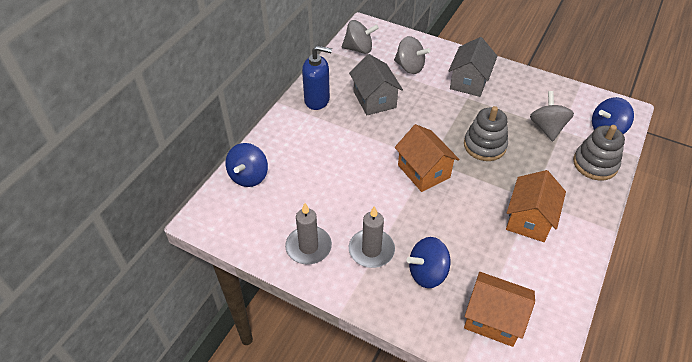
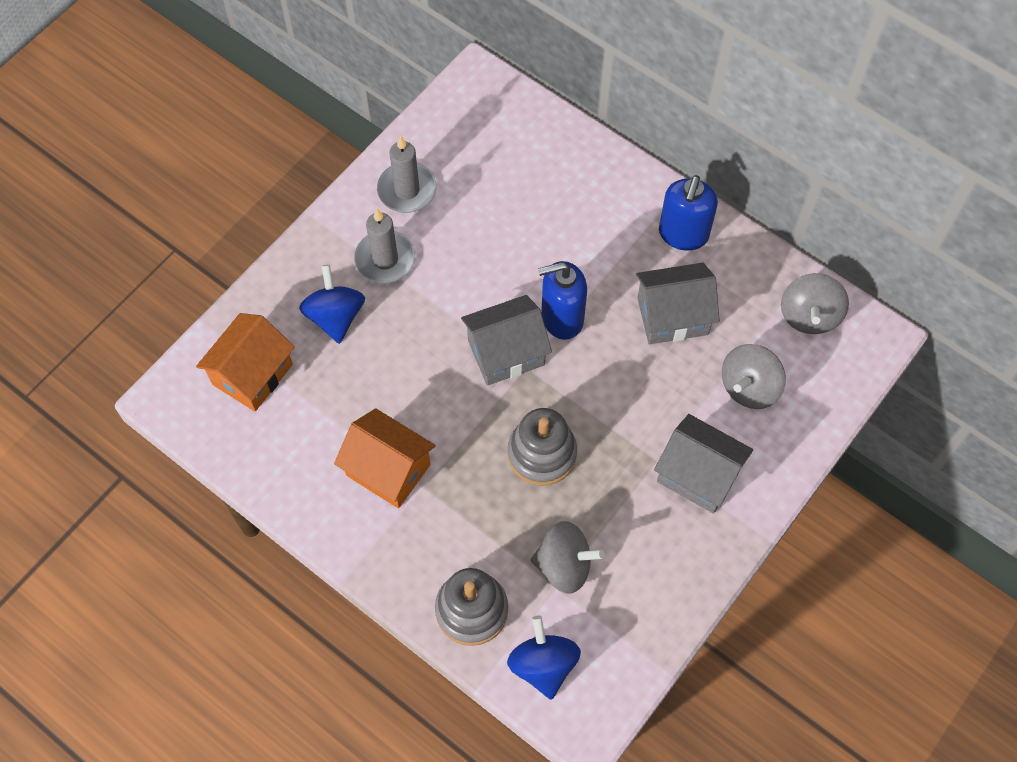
camera: 100 degrees right, 15 degrees up
(249, 176) = (539, 133): blue spinning top -> none
(390, 148) = (561, 318): none -> blue soap dispenser
(423, 171) = (506, 352): orange house -> grey house

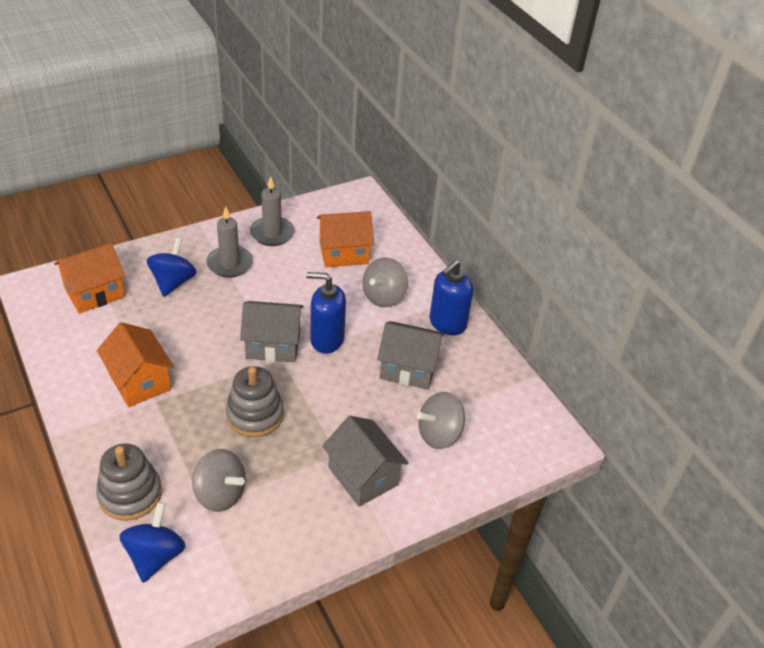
camera: 20 degrees right, 20 degrees down
(510, 182) = (344, 253): none -> orange house
(809, 316) = (513, 407): grey spinning top -> grey spinning top (384, 297)

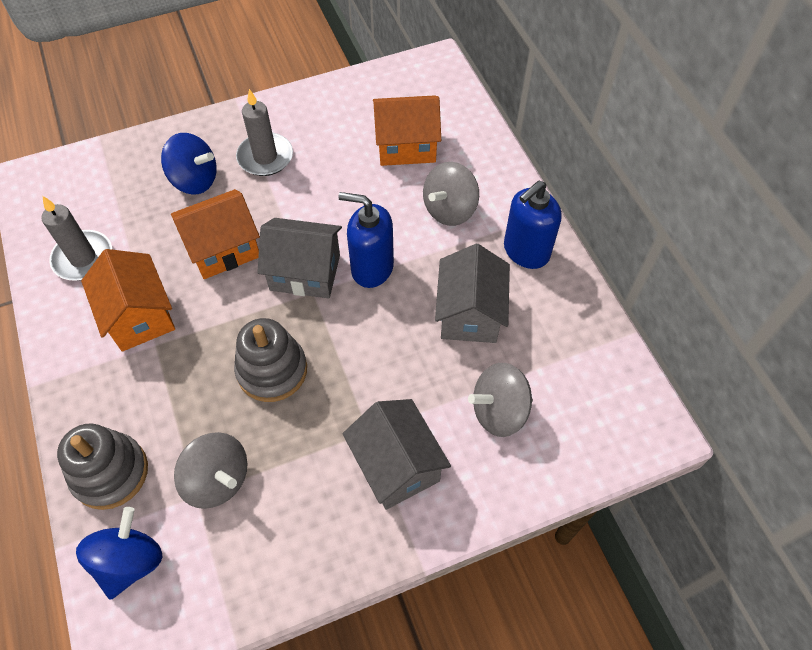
camera: 10 degrees right, 15 degrees up
(94, 293) = (101, 191): orange house -> orange house (223, 249)
(173, 282) = (195, 180): blue spinning top -> blue spinning top turned 90 degrees clockwise
(272, 233) = (321, 116): grey candle -> grey candle (83, 258)
(408, 368) = (470, 313): grey house -> grey house turned 75 degrees clockwise

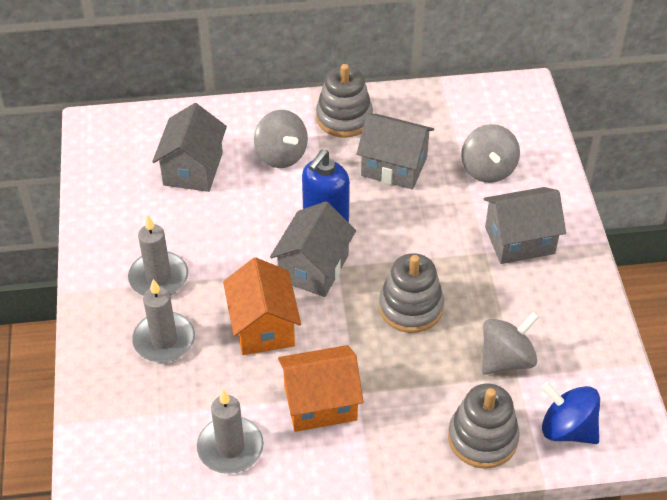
camera: 75 degrees left, 10 degrees down
(195, 180) = (164, 340): blue spinning top -> grey candle
(406, 146) = (193, 169): orange house -> grey house
(526, 251) = (344, 118): blue soap dispenser -> grey stacking toy

